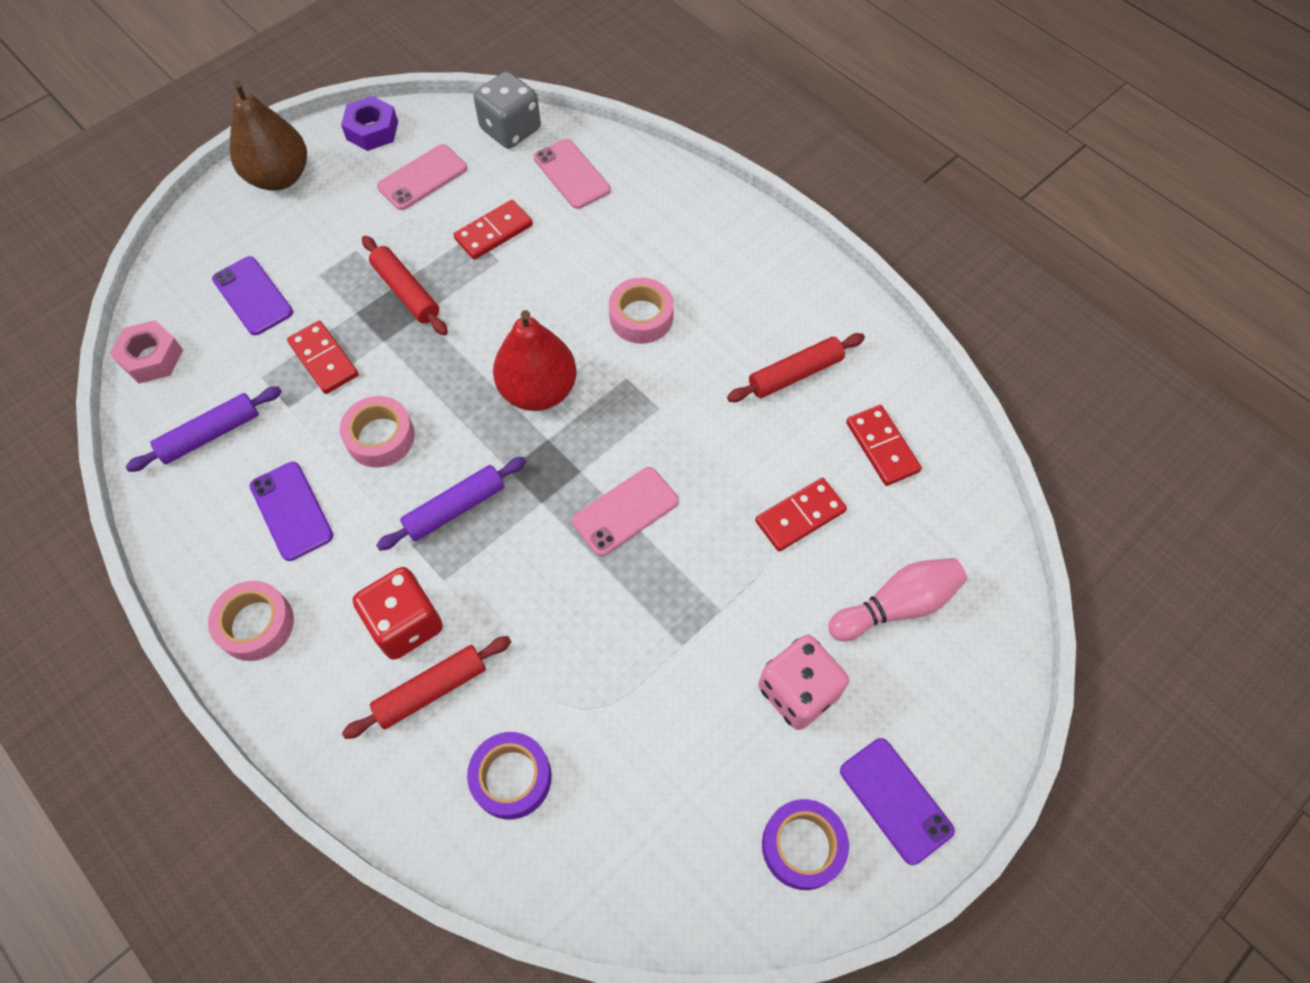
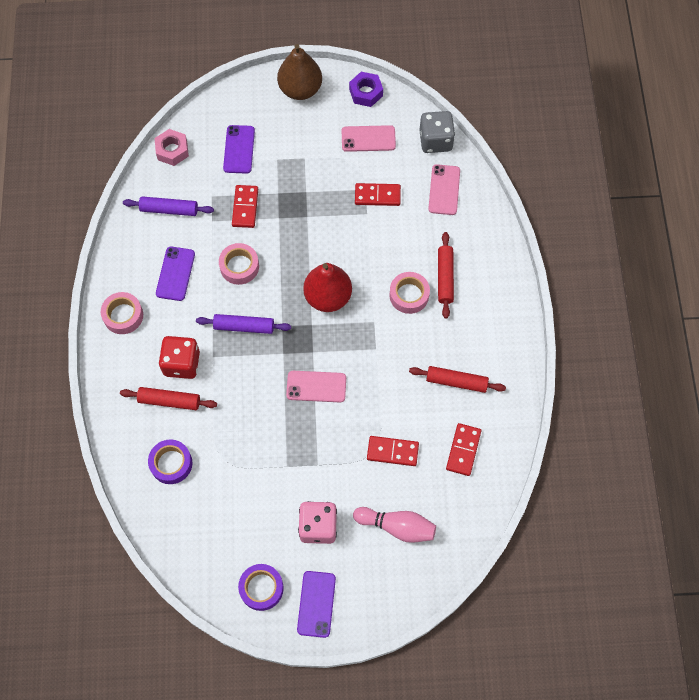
camera: 40 degrees right, 5 degrees up
(406, 291) = (310, 198): red rolling pin -> red rolling pin (445, 277)

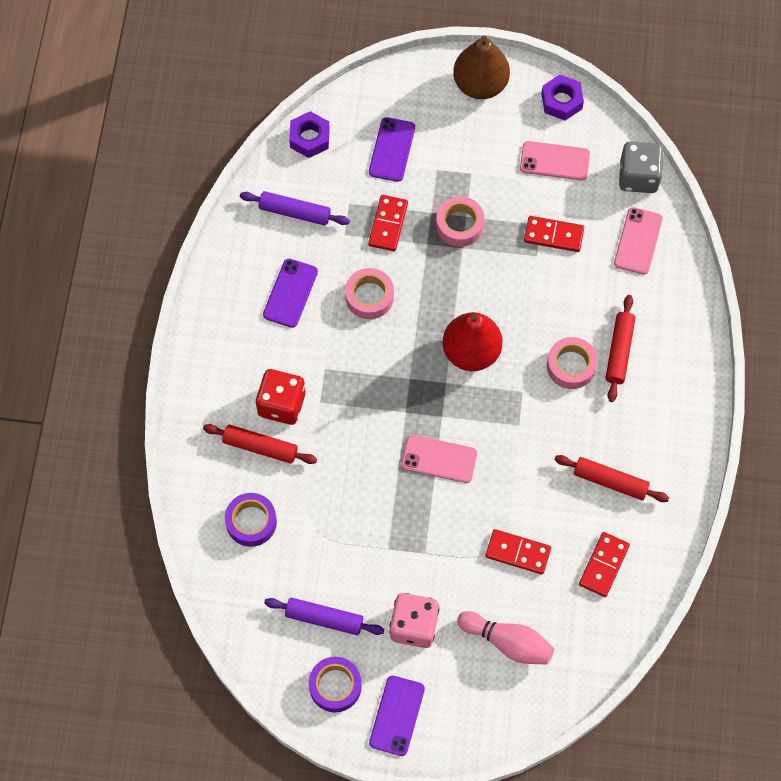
camera: 10 degrees right, 0 degrees up
(123, 315) = (220, 334): pink tape -> pink tape (459, 225)
(172, 150) = (309, 138): pink nut -> purple nut
(244, 327) = (363, 372): purple rolling pin -> purple rolling pin (324, 619)

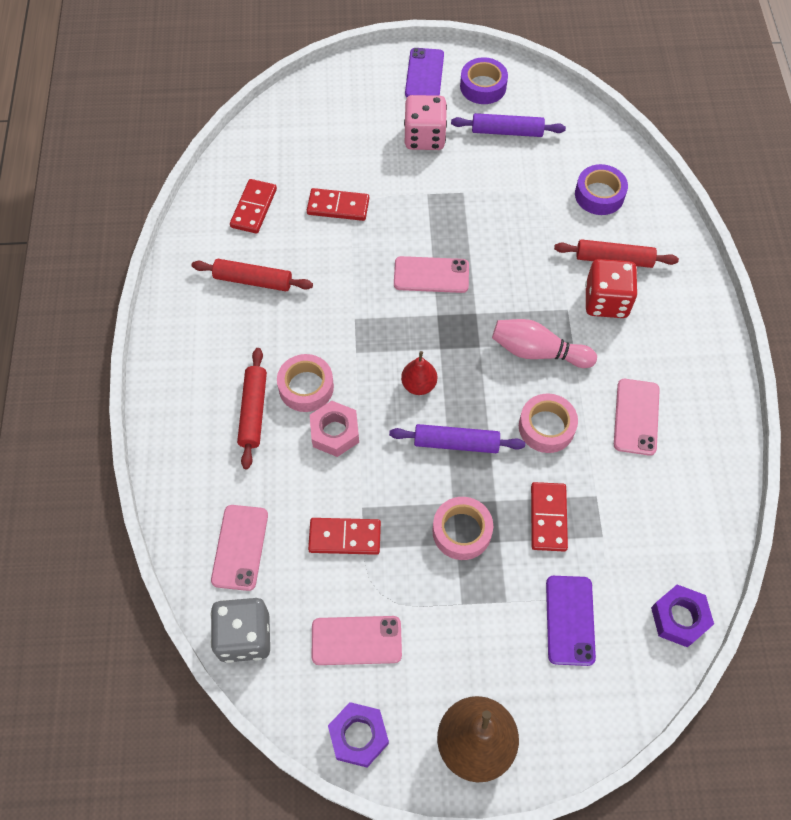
camera: 170 degrees right, 5 degrees down
(290, 293) = (636, 417): purple phone -> pink phone
(295, 212) = (664, 514): purple rolling pin -> purple rolling pin (456, 443)
(471, 352) = (419, 385): red pear -> red pear, size x0.54
(507, 642) = (337, 137): pink bowling pin -> pink bowling pin (538, 352)
(551, 321) = (334, 432): none -> pink nut

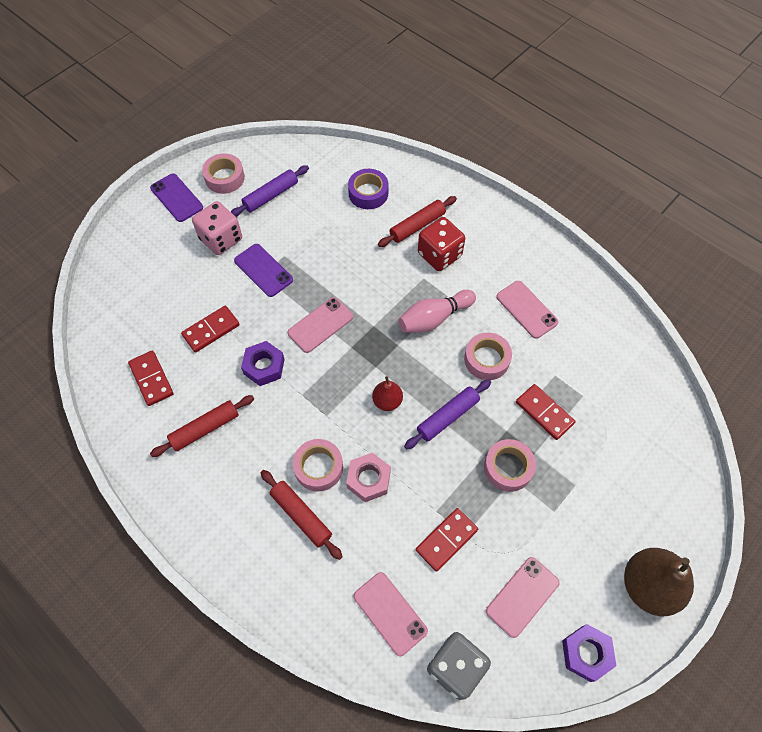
camera: 45 degrees left, 0 degrees up
(483, 86) = (225, 178): purple tape -> pink tape
(570, 620) = (617, 461): purple phone -> purple phone (263, 270)
(679, 618) = (666, 404): purple nut -> purple nut (264, 366)

